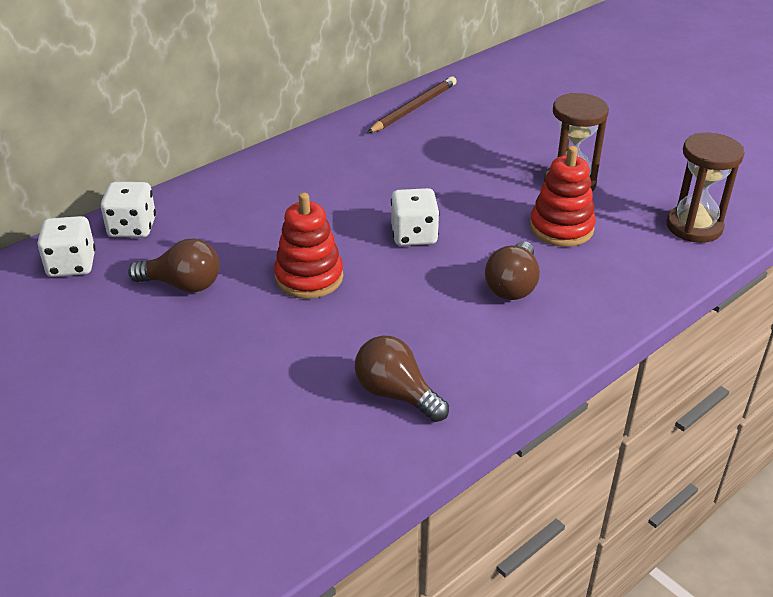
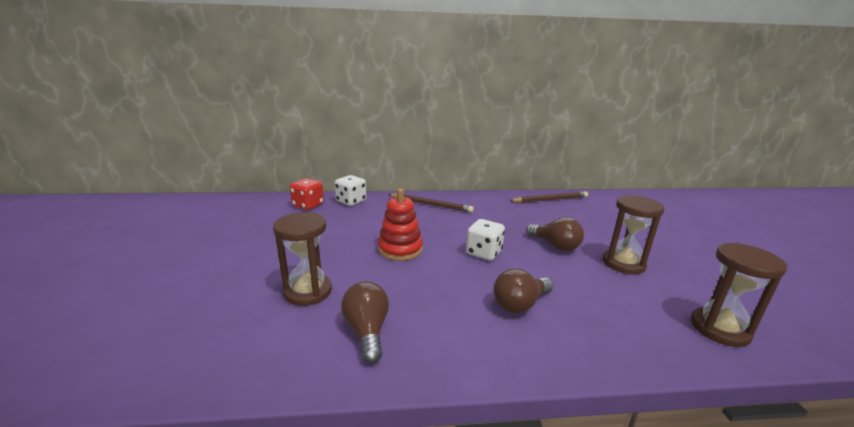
camera: 35 degrees right, 15 degrees down
(71, 265) = (308, 205): white dice -> red dice
(183, 285) = (338, 229): brown light bulb -> brown light bulb (555, 245)
(263, 184) = (431, 205): none -> brown pencil
(271, 388) = (308, 292): none -> brown hourglass
(561, 228) = (592, 286): red stacking toy -> none

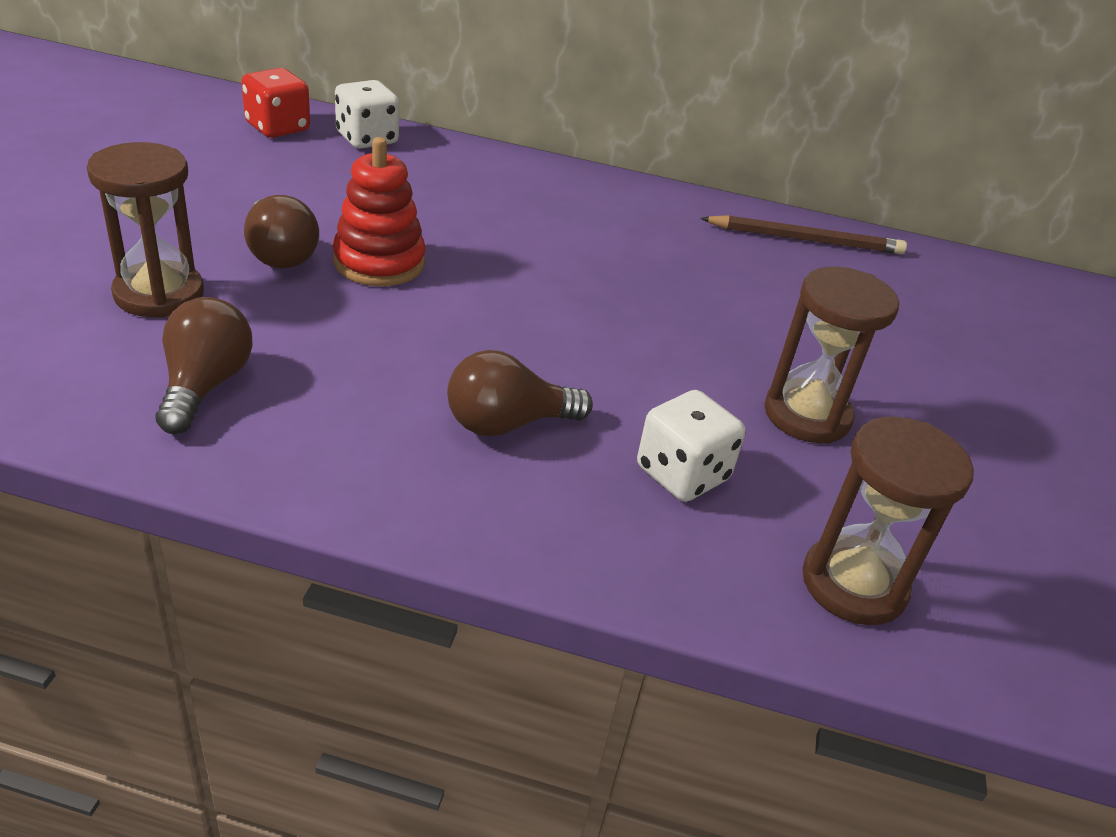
camera: 15 degrees right, 15 degrees up
(431, 205) = (523, 186): brown pencil -> none
(484, 252) = (535, 313): white dice -> white dice (682, 474)
(555, 245) = (700, 339): brown light bulb -> brown light bulb (280, 254)

